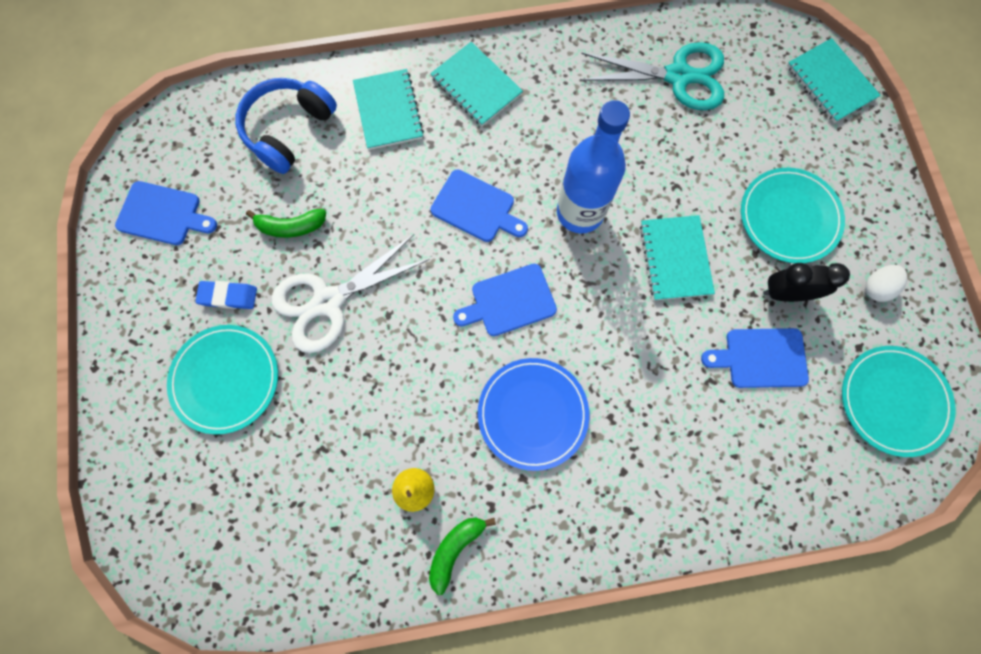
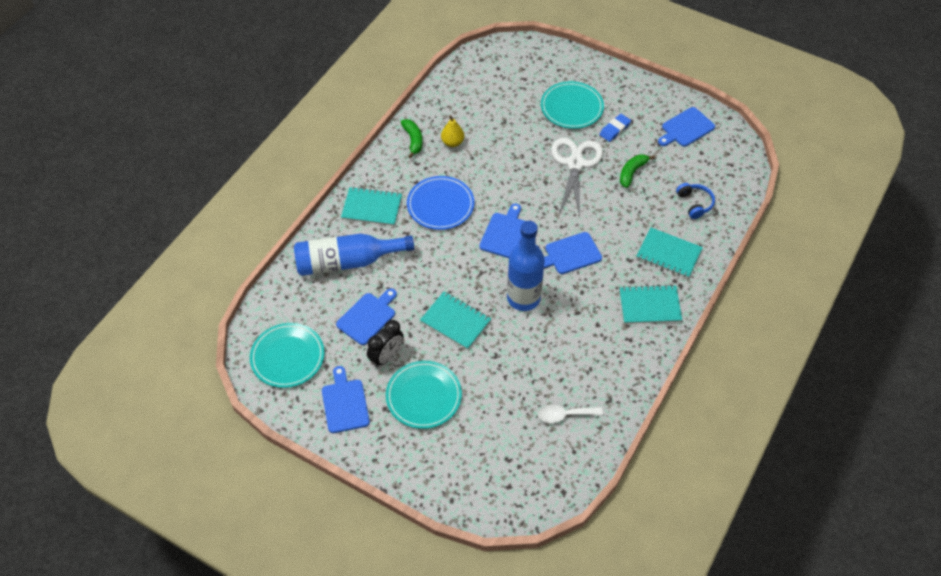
camera: 130 degrees right, 20 degrees down
(288, 130) = (694, 203): blue headphones -> blue headphones, size x0.60
(678, 76) = (564, 415): turquoise scissors -> white spoon
(716, 452) = (347, 262): none -> blue bottle
(830, 82) = (482, 499): turquoise notebook -> turquoise notebook (372, 207)
(876, 287) = (345, 403): white egg -> blue cutting board

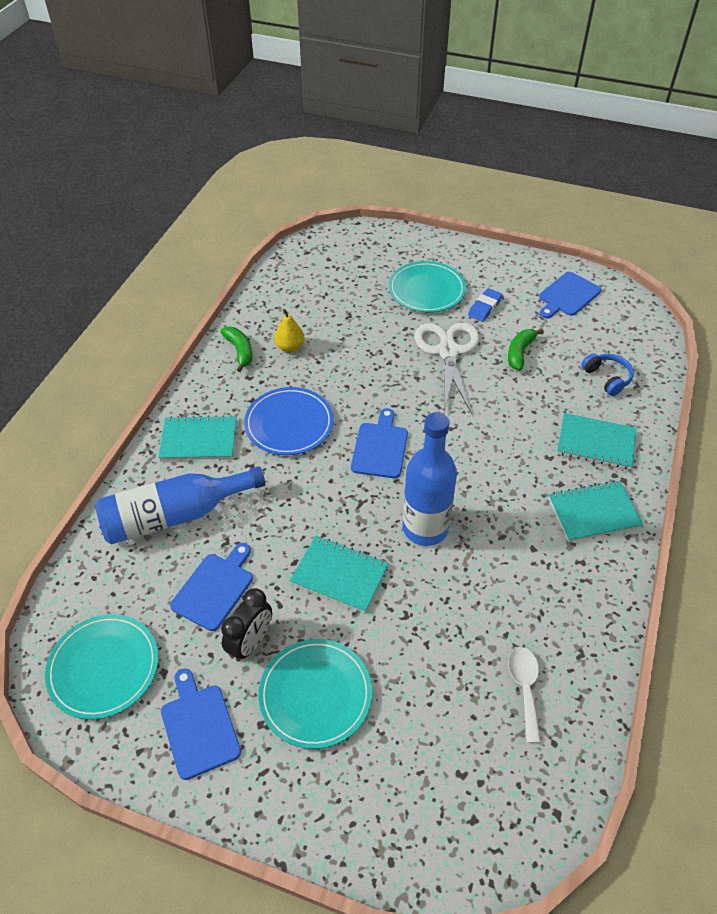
camera: 10 degrees left, 5 degrees down
(564, 415) = (525, 688): white spoon -> white spoon turned 105 degrees clockwise
(570, 254) = (472, 461): blue cutting board -> none

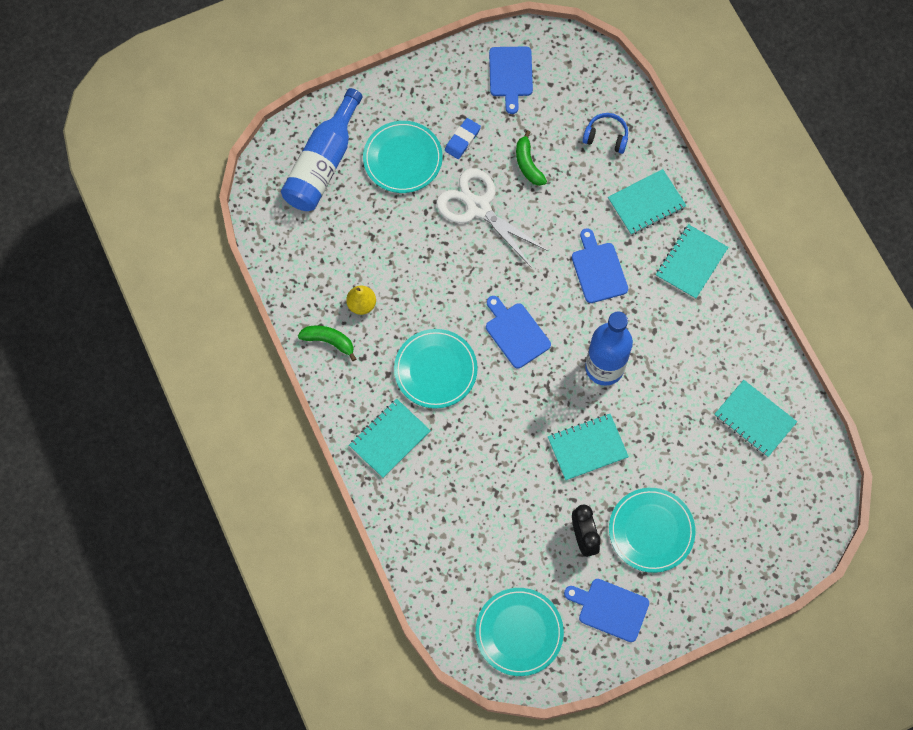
camera: 45 degrees left, 20 degrees up
(175, 515) = (442, 505): blue bottle -> blue bottle (323, 163)
(215, 588) = (525, 527): blue cutting board -> blue cutting board (598, 270)
(289, 424) = (435, 370): blue plate -> turquoise plate
(484, 307) = (462, 140): blue eraser -> blue eraser turned 45 degrees clockwise
(525, 688) = (754, 419): white spoon -> turquoise notebook

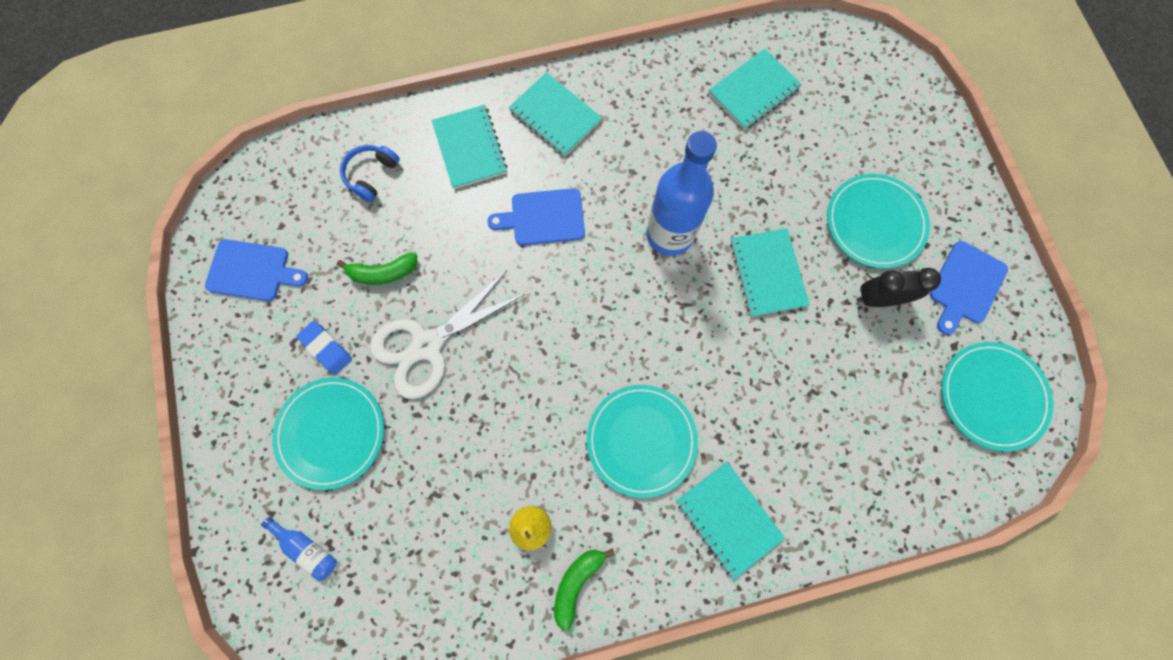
camera: 80 degrees left, 5 degrees up
(323, 163) = (307, 548): blue bottle -> blue bottle, size x0.43
(516, 333) = (608, 329): blue cutting board -> none

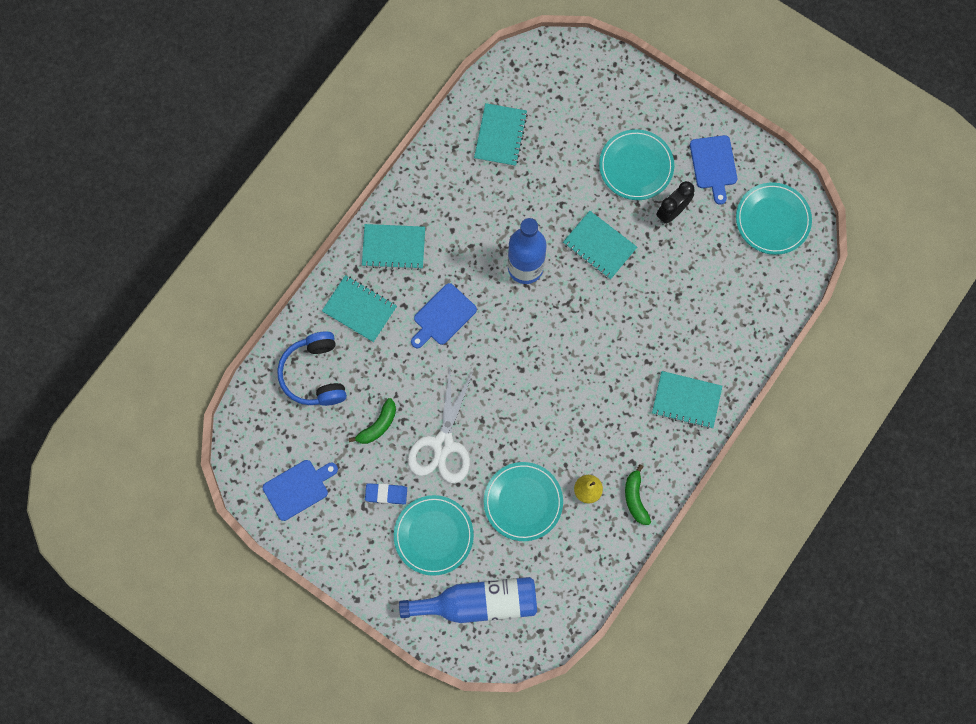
camera: 40 degrees left, 0 degrees up
(307, 548) = (478, 603): blue bottle -> blue bottle, size x2.31
(371, 175) = (315, 374): blue headphones -> blue headphones, size x1.66
(641, 440) = (607, 397): turquoise plate -> turquoise plate (523, 502)

